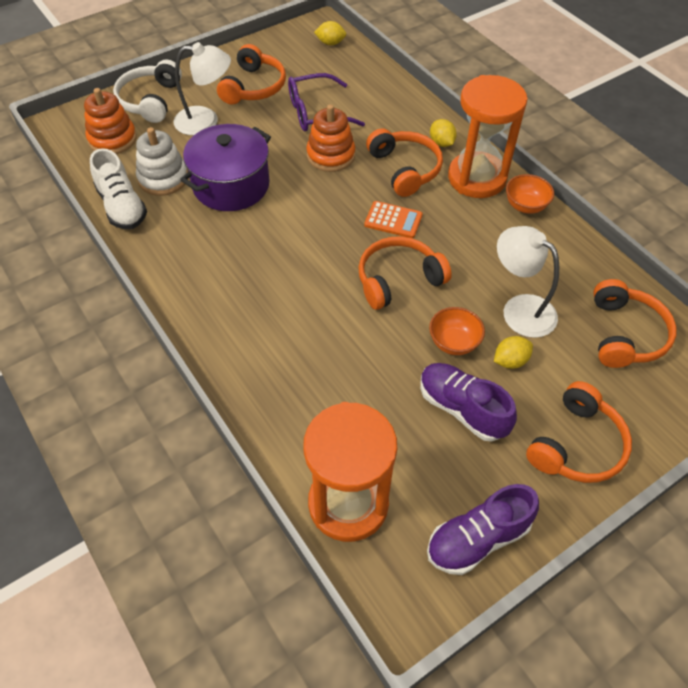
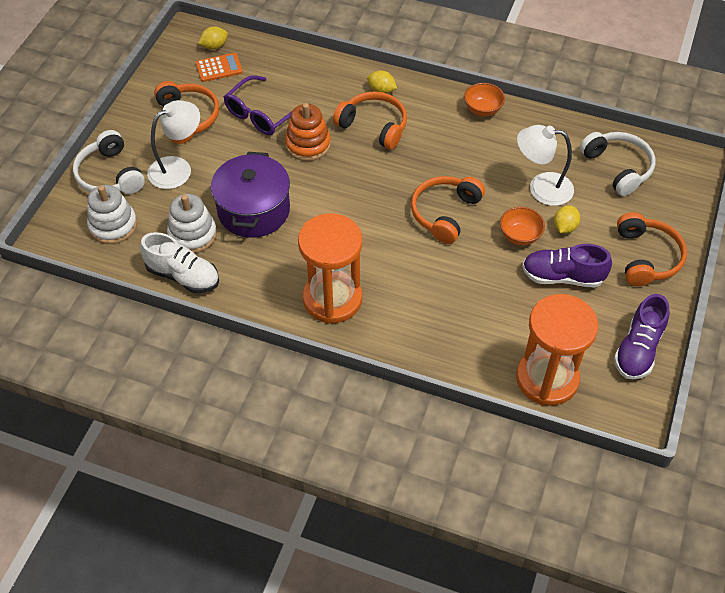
camera: 35 degrees left, 0 degrees up
(112, 139) = (113, 225): orange stacking toy -> white stacking toy
(393, 220) = (401, 171): orange calculator -> orange calculator (219, 68)
(477, 178) = (431, 106): orange hourglass -> orange hourglass (332, 299)
(625, 334) = (618, 167): orange headphones -> white headphones

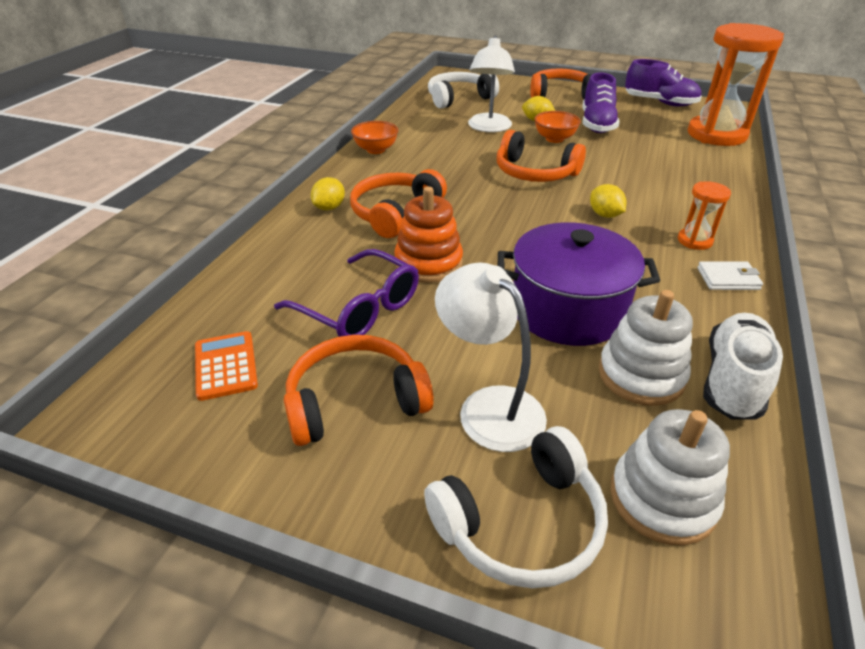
camera: 90 degrees left, 15 degrees down
(214, 46) = (159, 376): yellow lemon -> yellow lemon (605, 215)
(281, 305) = (728, 279): none -> white wallet
(332, 299) = (694, 241): orange hourglass -> orange hourglass, size x0.45

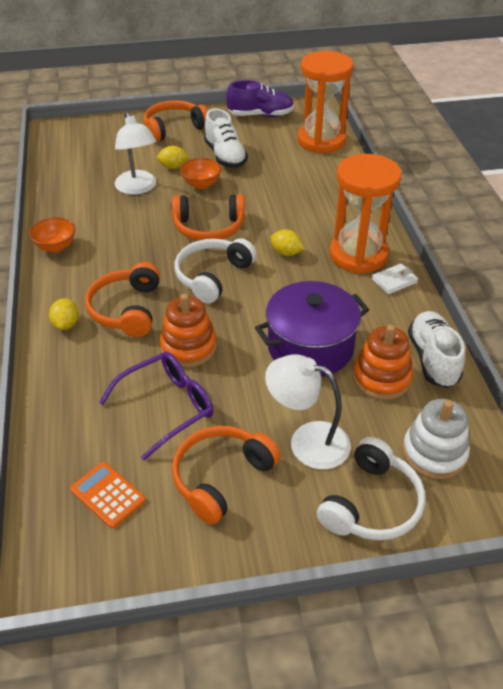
camera: 30 degrees left, 5 degrees up
(359, 308) = (167, 407): purple glasses -> purple glasses turned 45 degrees counterclockwise
(459, 98) = (85, 159): white headphones -> white headphones (212, 276)
(597, 124) = (225, 156): purple shoe -> white shoe
(641, 375) = (381, 378): white stacking toy -> orange stacking toy
(694, 241) = (358, 255): orange hourglass -> orange hourglass, size x2.24

